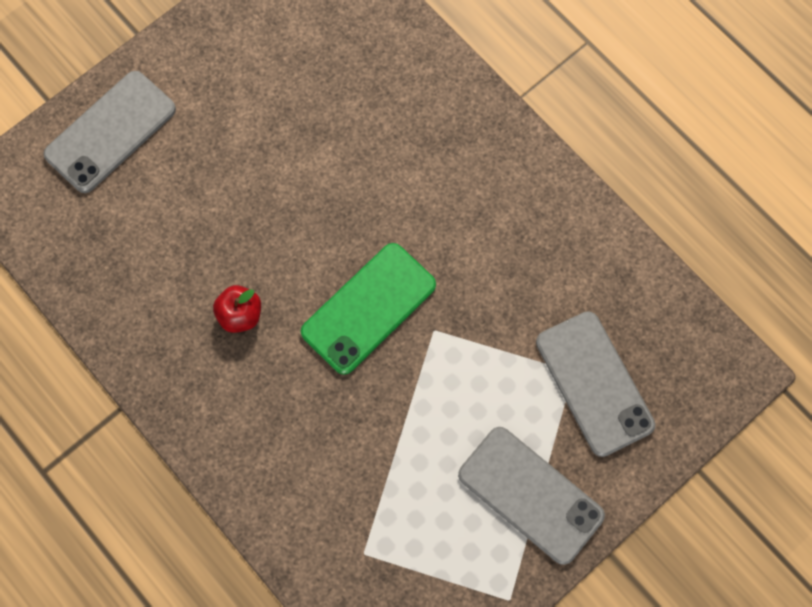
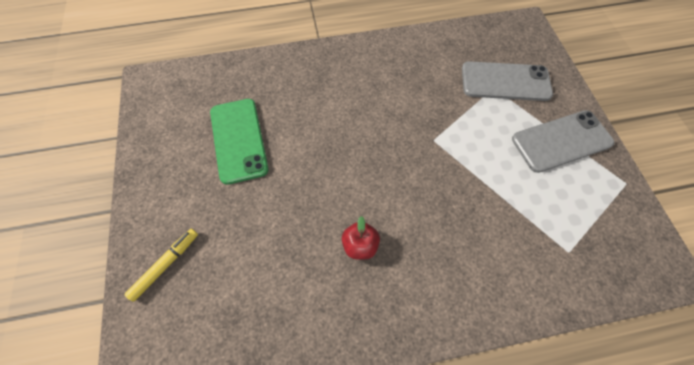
camera: 60 degrees left, 10 degrees down
(110, 132) = (165, 265): grey phone -> yellow marker
(368, 308) = (400, 167): green phone -> green phone (239, 140)

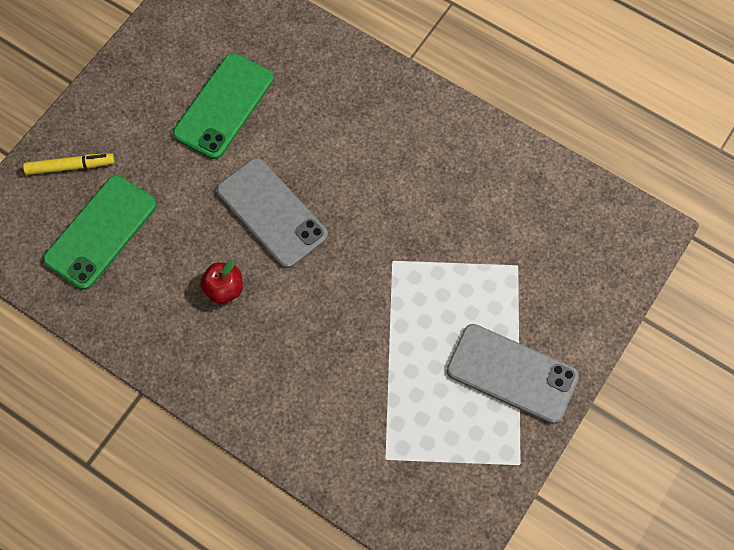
camera: 45 degrees right, 5 degrees up
(235, 288) = (101, 232): none -> green phone
(505, 82) = (538, 270): grey phone -> grey phone (272, 213)

